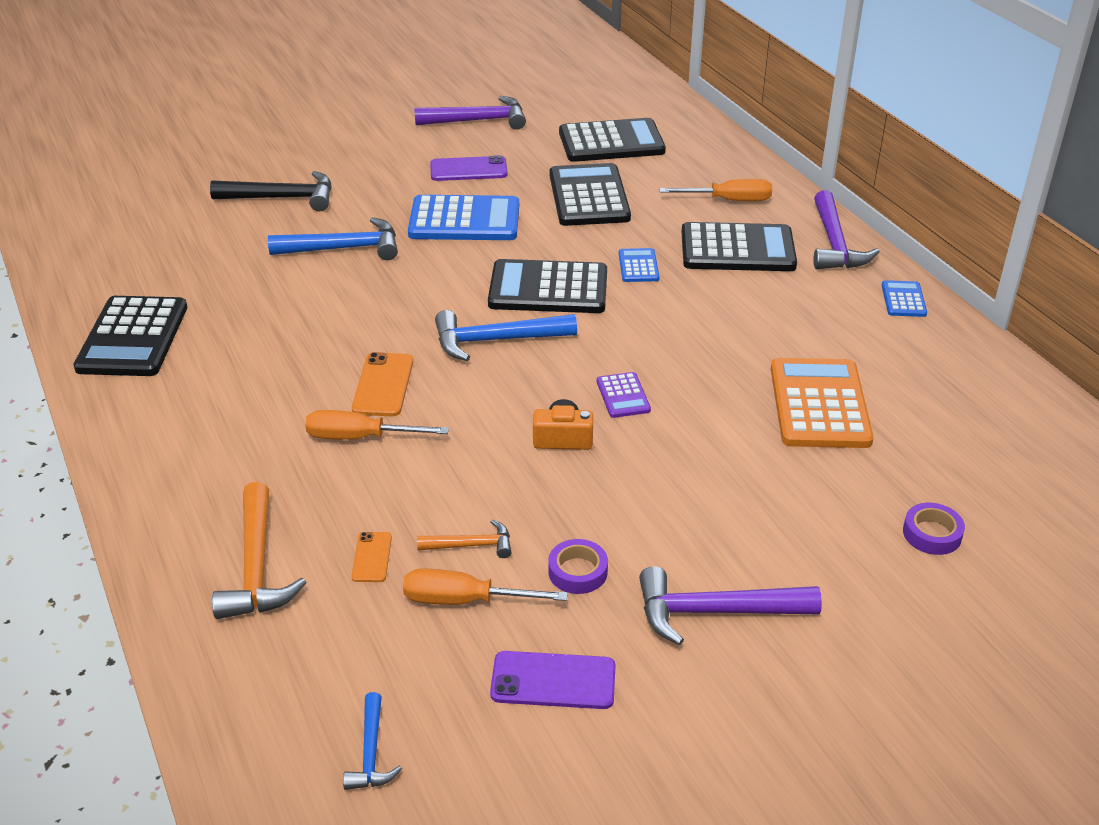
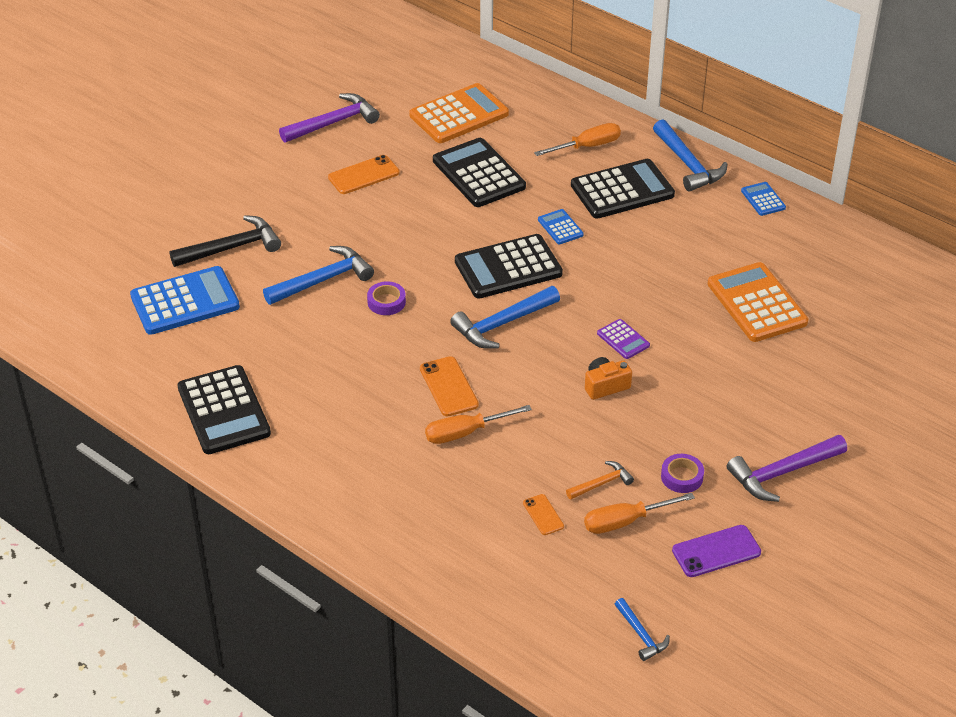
camera: 25 degrees left, 5 degrees up
(257, 567) = (472, 549): orange hammer -> none
(464, 220) = (398, 225): blue calculator -> blue calculator (185, 302)
(468, 169) = (364, 175): purple phone -> orange phone
(611, 142) = (459, 115): black calculator -> orange calculator
(835, 244) = (688, 164): purple hammer -> blue hammer
(932, 534) = (878, 375): purple tape -> purple tape (386, 302)

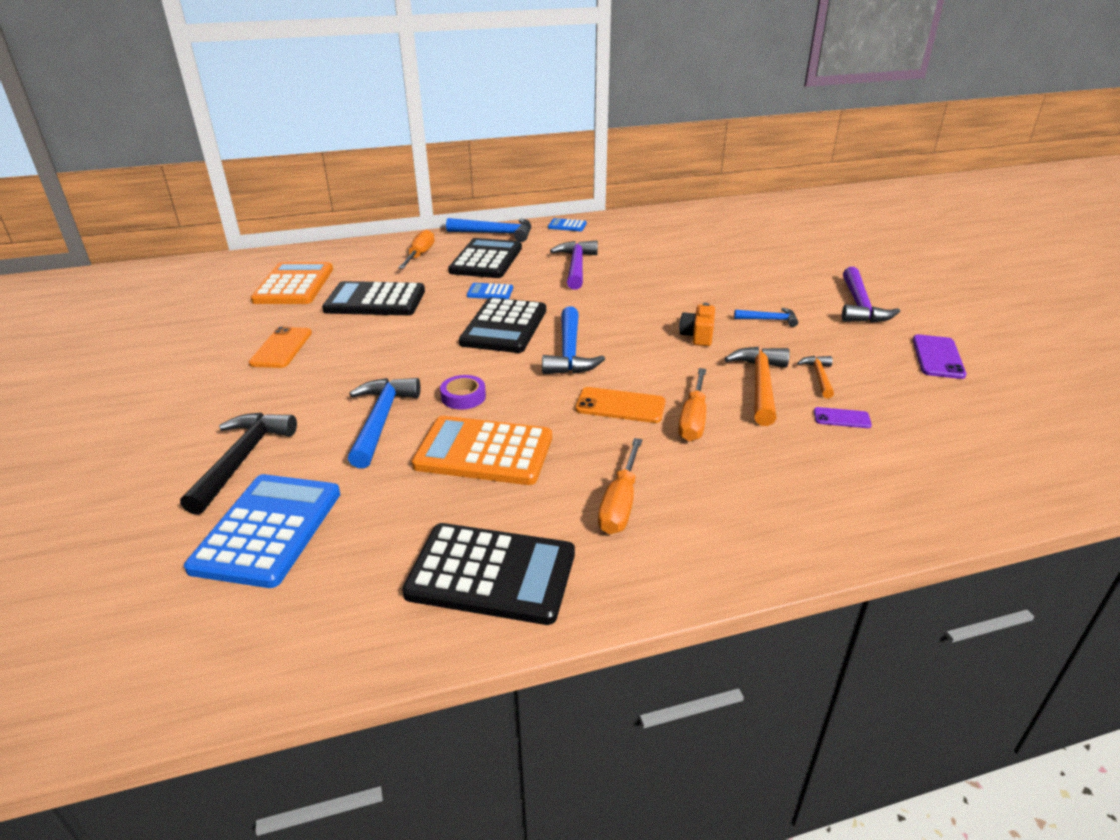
camera: 55 degrees left, 10 degrees down
(333, 123) = (188, 338): purple hammer -> purple hammer (576, 266)
(543, 515) = (841, 418): orange phone -> purple phone
(553, 452) = (760, 385): none -> orange hammer
(623, 339) = (651, 312): purple calculator -> none
(625, 521) = (876, 382): orange screwdriver -> orange screwdriver (620, 503)
(641, 635) = (1035, 424): blue hammer -> blue hammer (769, 320)
(682, 477) = (836, 342): purple tape -> none
(756, 303) = (668, 258): orange calculator -> orange calculator (484, 452)

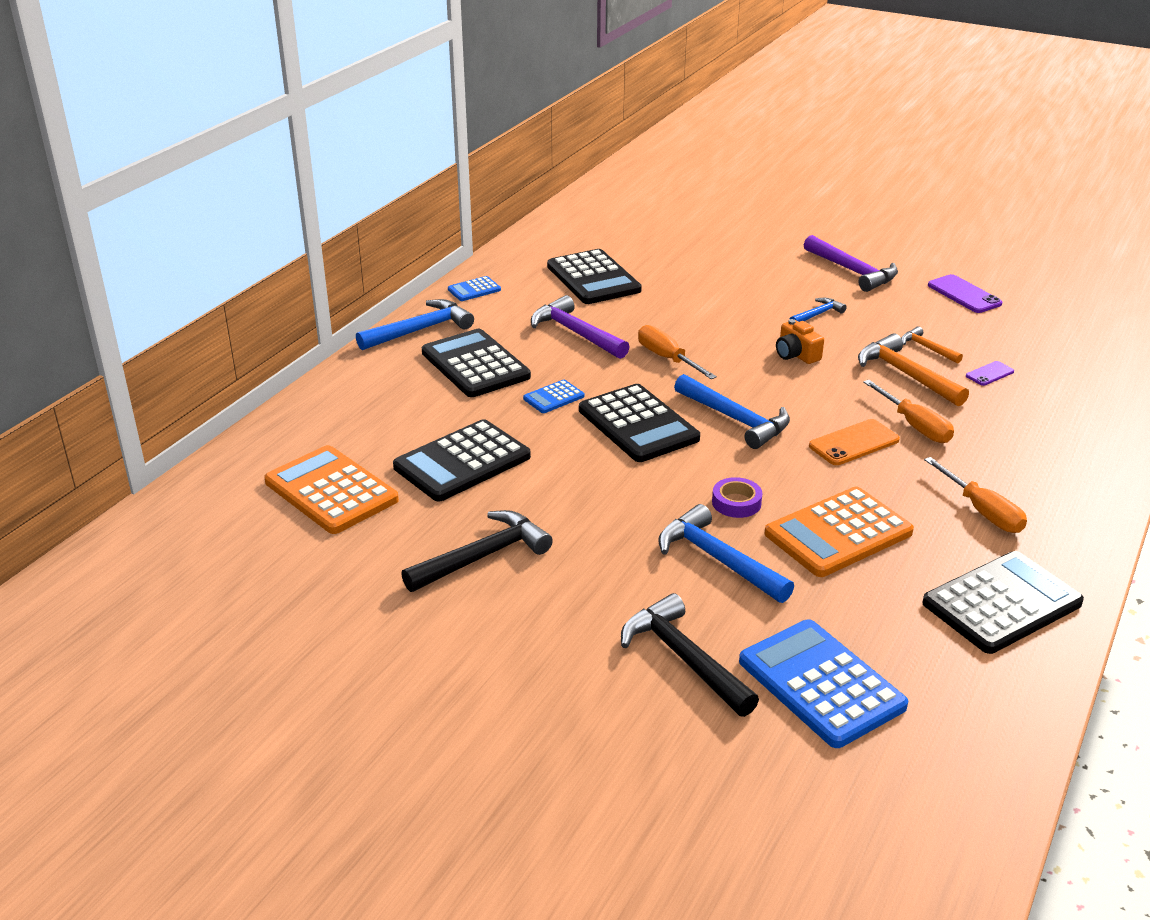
camera: 45 degrees left, 0 degrees up
(281, 348) = (483, 556): orange phone -> black hammer
(420, 255) = (394, 391): orange screwdriver -> orange screwdriver (667, 358)
(650, 244) = (593, 278): none -> black calculator

